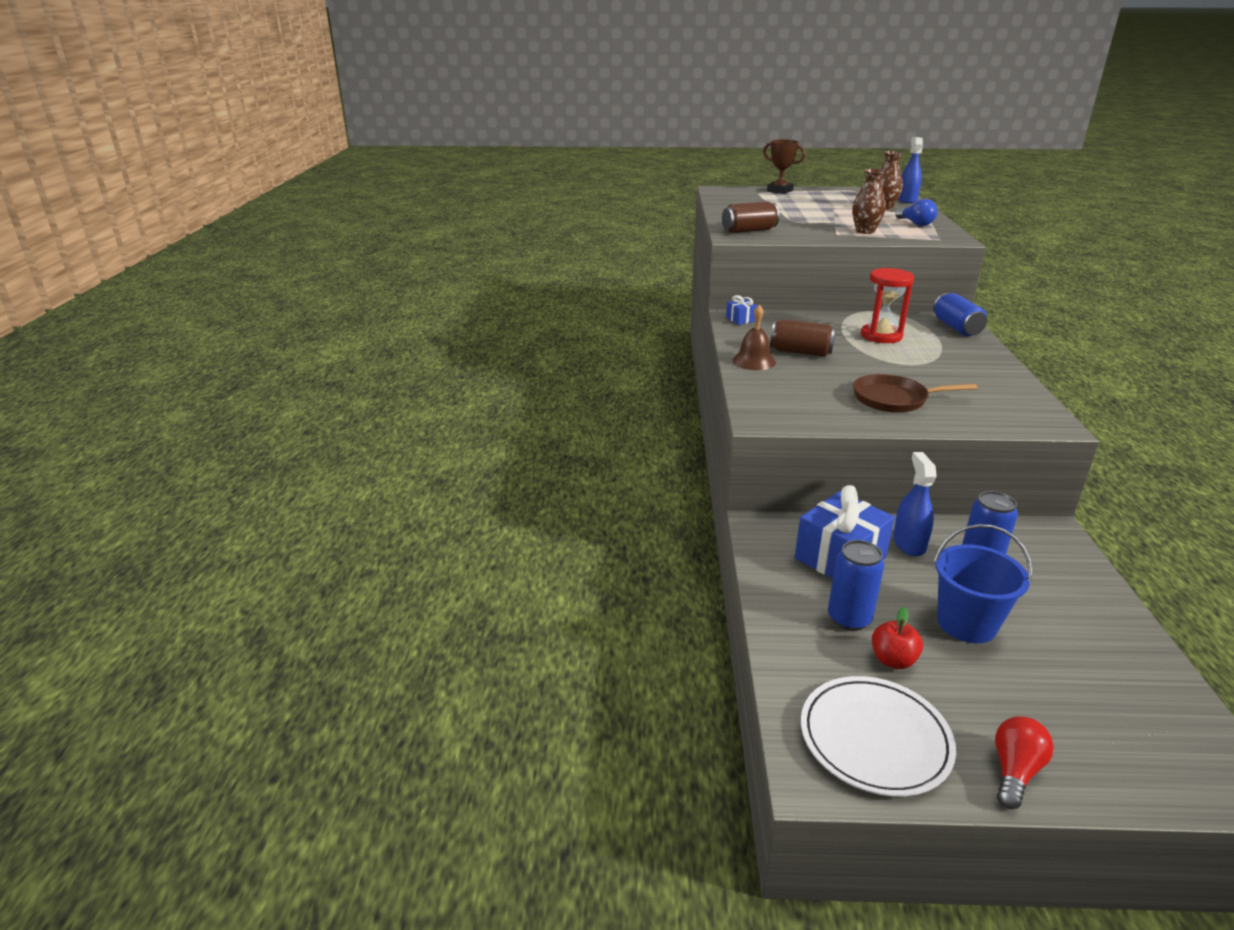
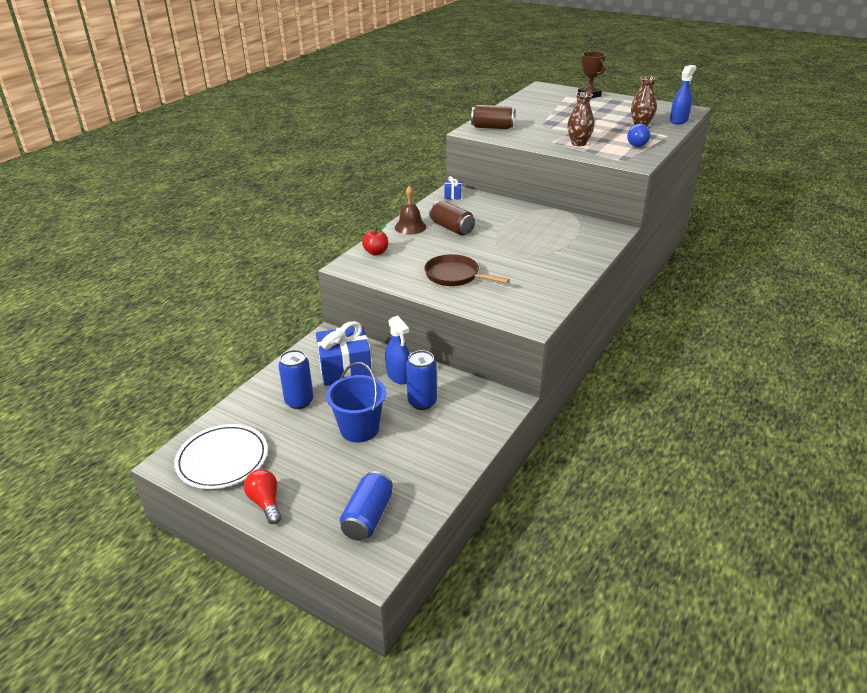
camera: 30 degrees right, 5 degrees up
(881, 336) = (530, 230): red hourglass -> none
(893, 660) = (289, 430): red apple -> red apple (376, 252)
(909, 543) = (399, 376): blue spray bottle -> blue spray bottle turned 120 degrees clockwise
(956, 328) = (601, 237): blue can -> blue can (368, 517)
(1014, 771) = (265, 503): red light bulb -> red light bulb turned 90 degrees counterclockwise

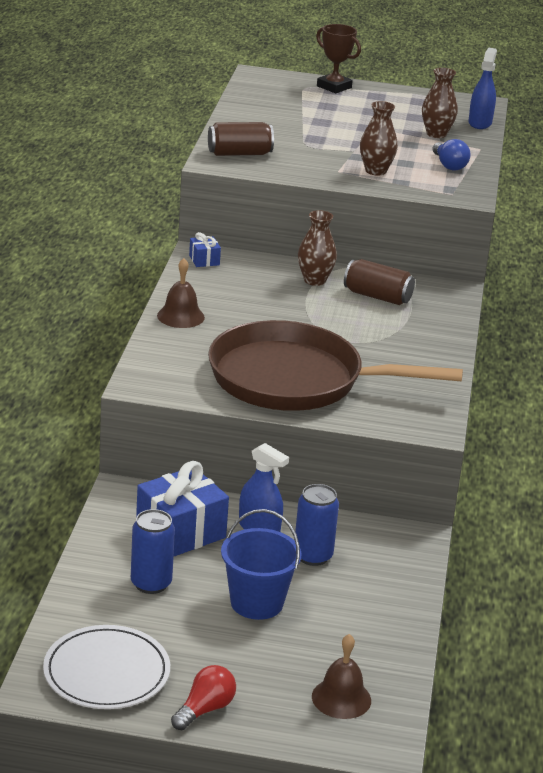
camera: 25 degrees left, 5 degrees down
(265, 503) = (205, 709): red light bulb -> red light bulb turned 90 degrees clockwise
(368, 517) = (341, 698): blue can -> brown bell
(376, 252) = (162, 360): red apple -> none
(452, 228) = (240, 311): brown can -> brown can (377, 296)
(455, 276) = (295, 379): brown pan -> brown pan, size x2.00
(517, 214) = (314, 280): none -> brown vase

